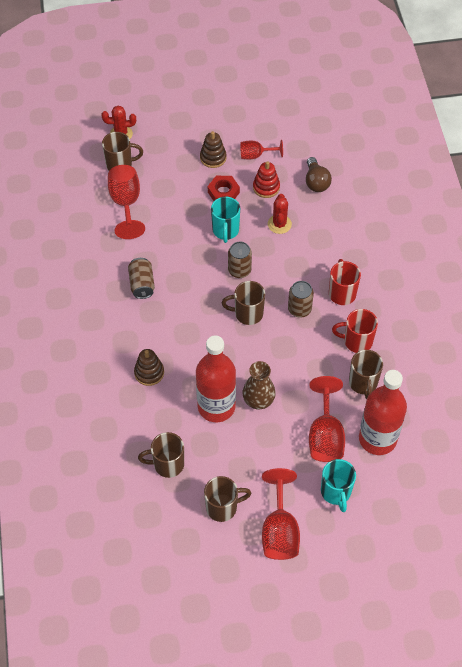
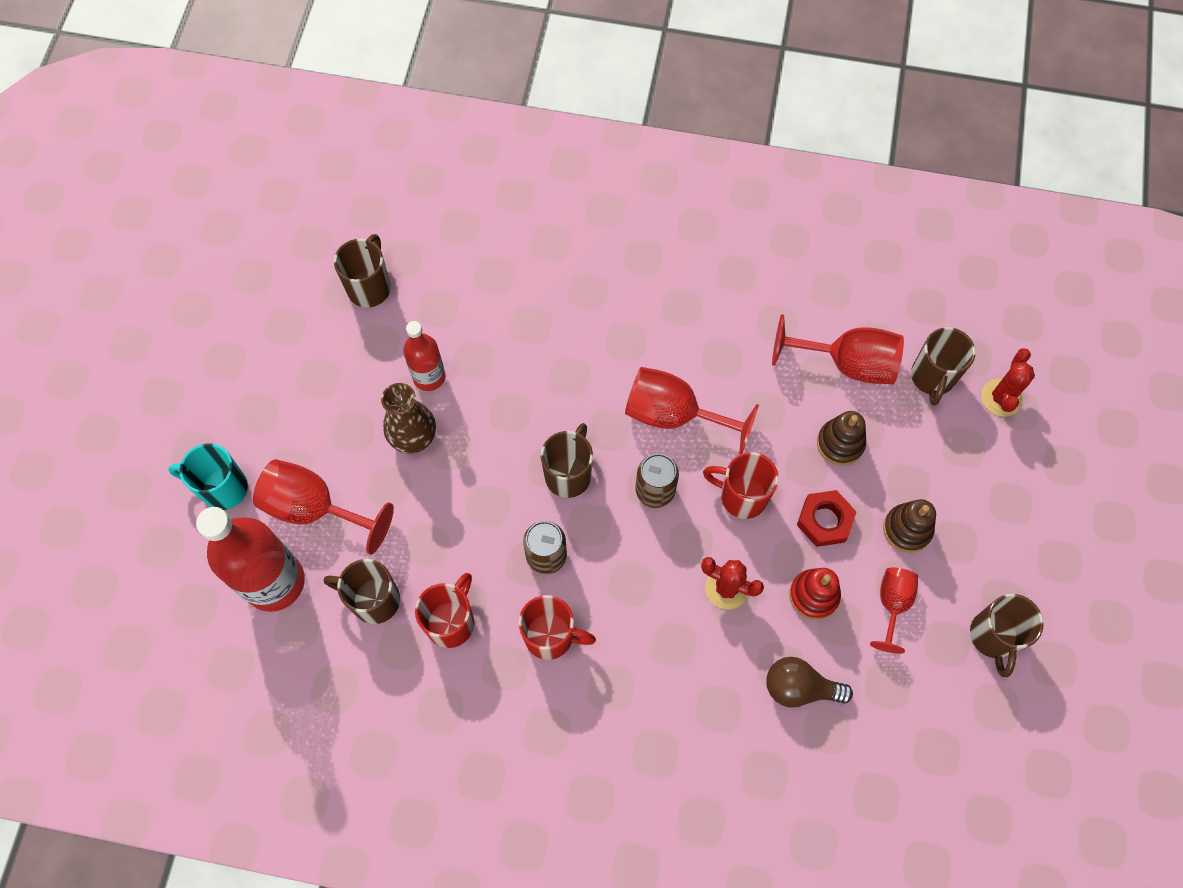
camera: 110 degrees right, 10 degrees up
(142, 284) = (680, 341): brown can -> none
(149, 373) = (522, 306): brown stacking toy -> brown stacking toy (840, 443)
(216, 406) = (429, 376): red bottle -> red bottle, size x0.57
(223, 507) = (275, 335): brown mug -> brown mug (993, 637)
(225, 231) = (741, 496): turquoise mug -> red mug
(279, 531) = (206, 393): red goblet -> red goblet (674, 415)

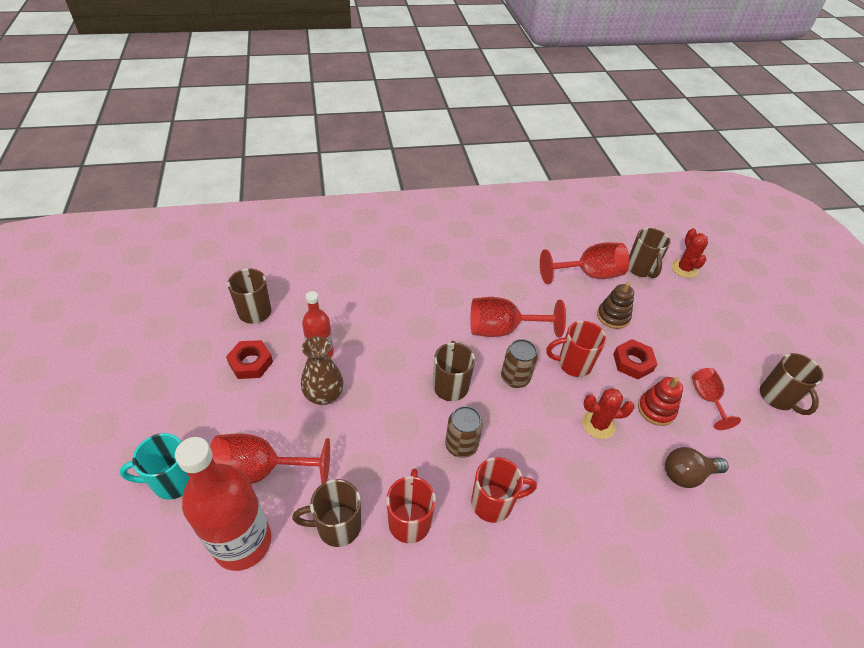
camera: 25 degrees left, 20 degrees down
(343, 364) = (251, 363): none -> red nut
(907, 529) = (684, 352): brown stacking toy -> none

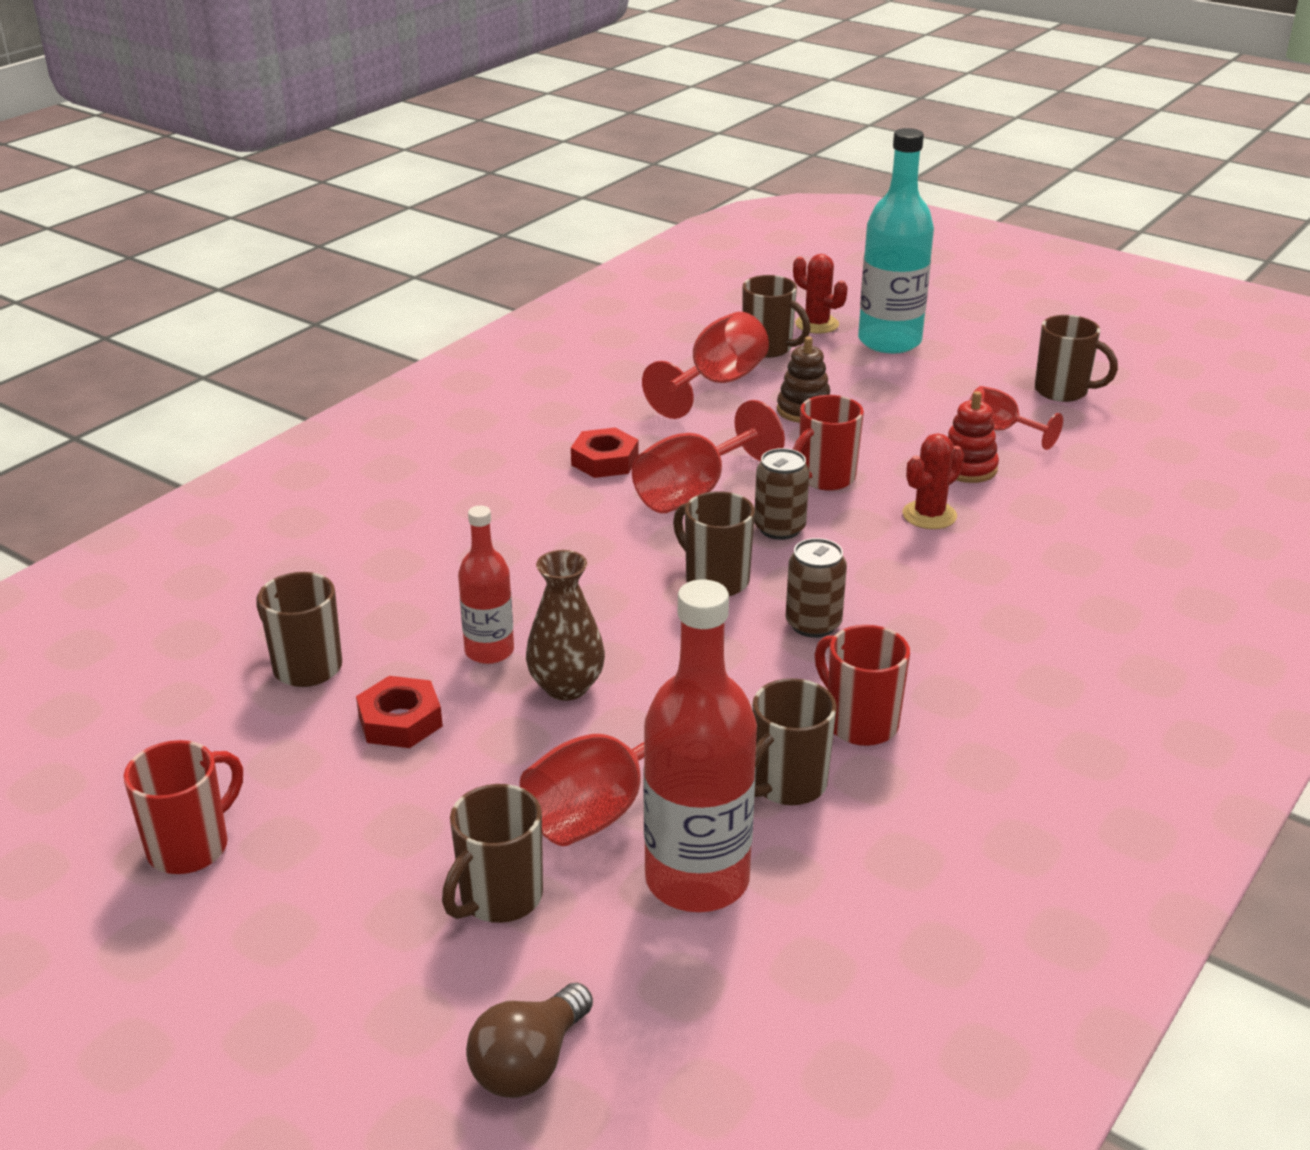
camera: 40 degrees left, 15 degrees down
(172, 481) = (499, 898): turquoise mug -> brown mug
(493, 503) = (923, 648): red mug -> red mug (191, 846)
(632, 362) = (885, 440): red nut -> red nut (604, 461)
(687, 474) = (1069, 503): brown light bulb -> brown light bulb (529, 1063)
(712, 302) = (889, 341): none -> turquoise bottle

